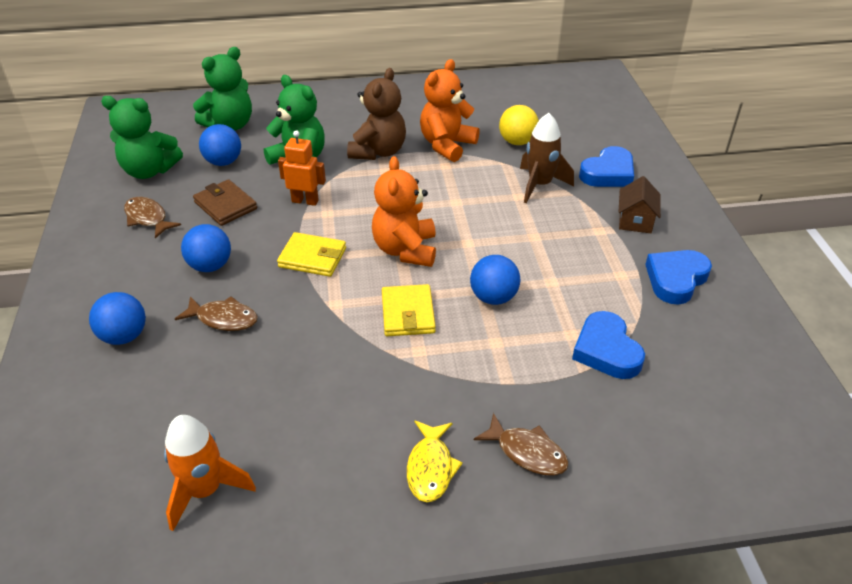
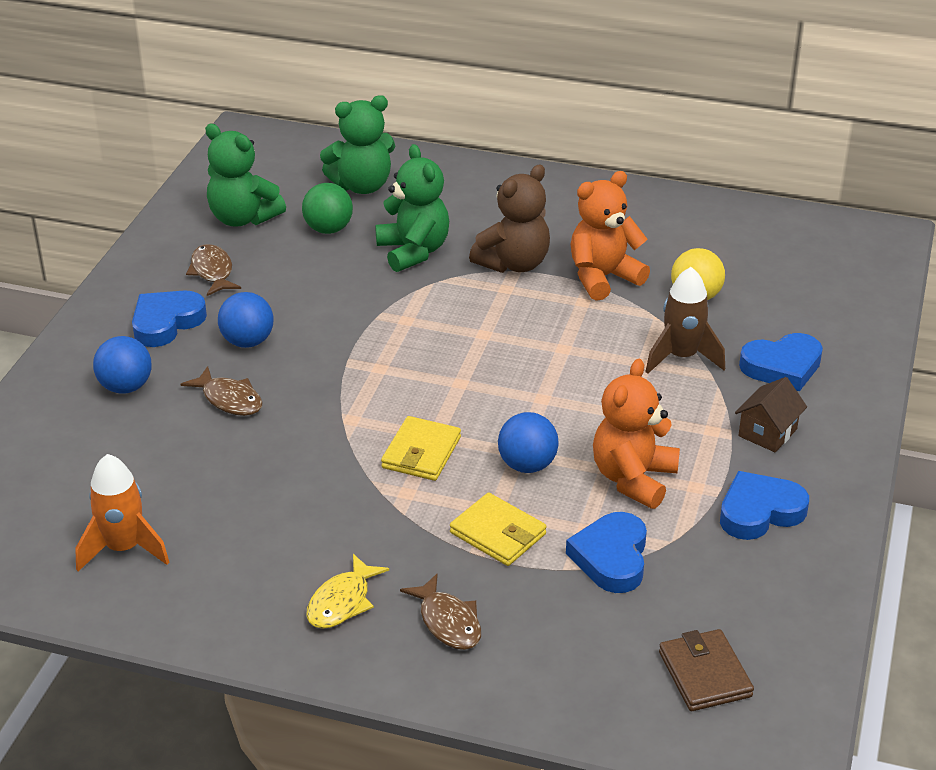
camera: 25 degrees right, 5 degrees down
(131, 270) = (166, 322): none -> blue heart
(223, 162) = (328, 229): blue ball -> green ball
(225, 205) = (301, 280): brown wallet -> brown wallet (705, 674)
(305, 201) = (391, 299): orange robot -> none
(312, 258) = (359, 364): yellow wallet -> yellow wallet (498, 533)
(405, 250) = (466, 385): orange teddy bear -> orange teddy bear (633, 479)

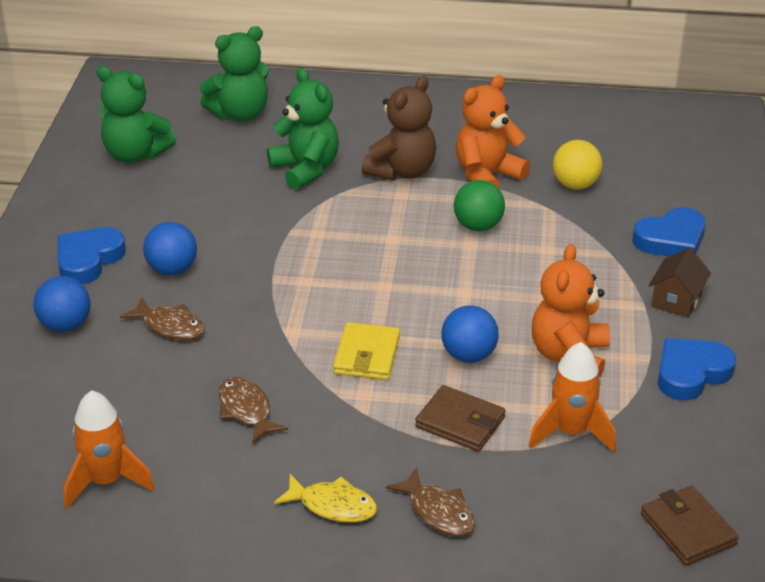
camera: 10 degrees left, 0 degrees up
(212, 272) = (120, 207): brown fish -> brown fish (246, 410)
(328, 229) = (220, 157): green ball -> green ball (478, 226)
(342, 602) = (332, 505): yellow fish -> yellow fish turned 90 degrees counterclockwise
(498, 533) = (460, 422): yellow wallet -> brown wallet
(611, 558) = (571, 432): blue heart -> orange rocket
(681, 357) = (579, 240): brown rocket -> none

